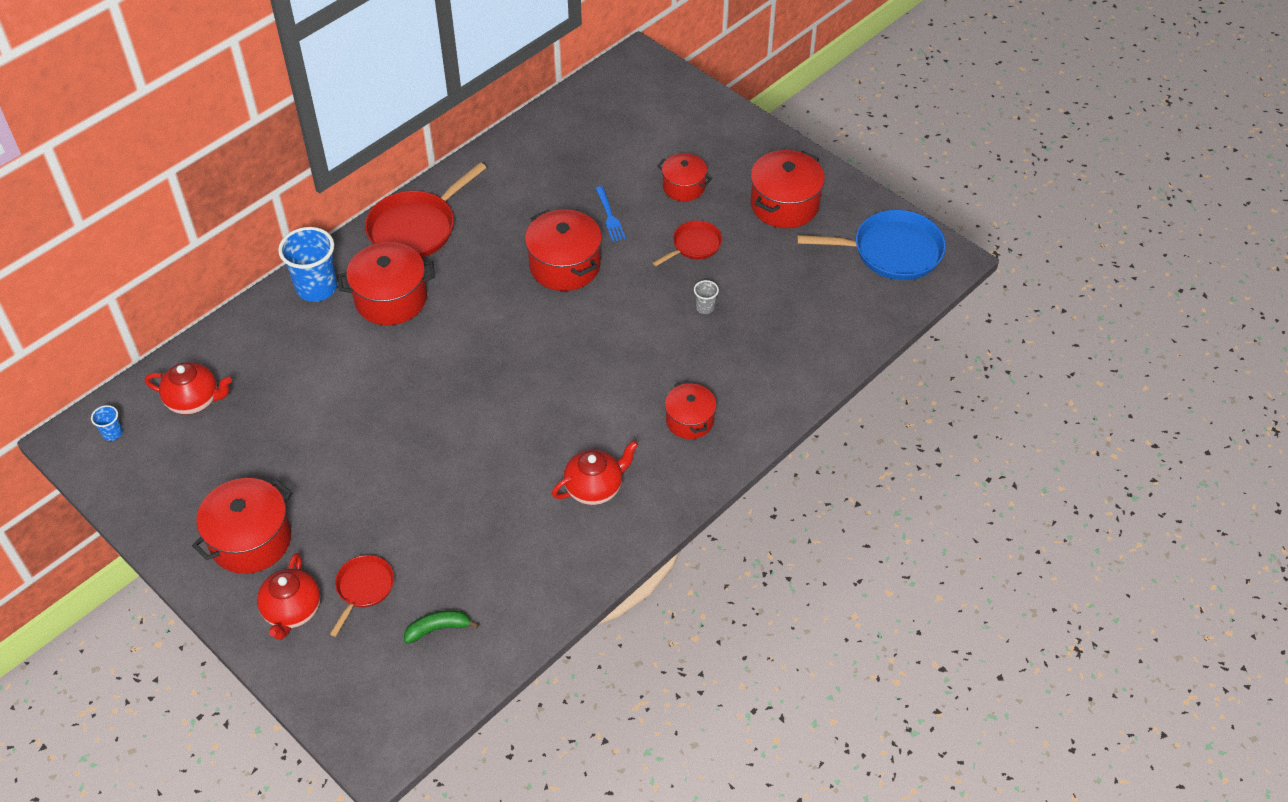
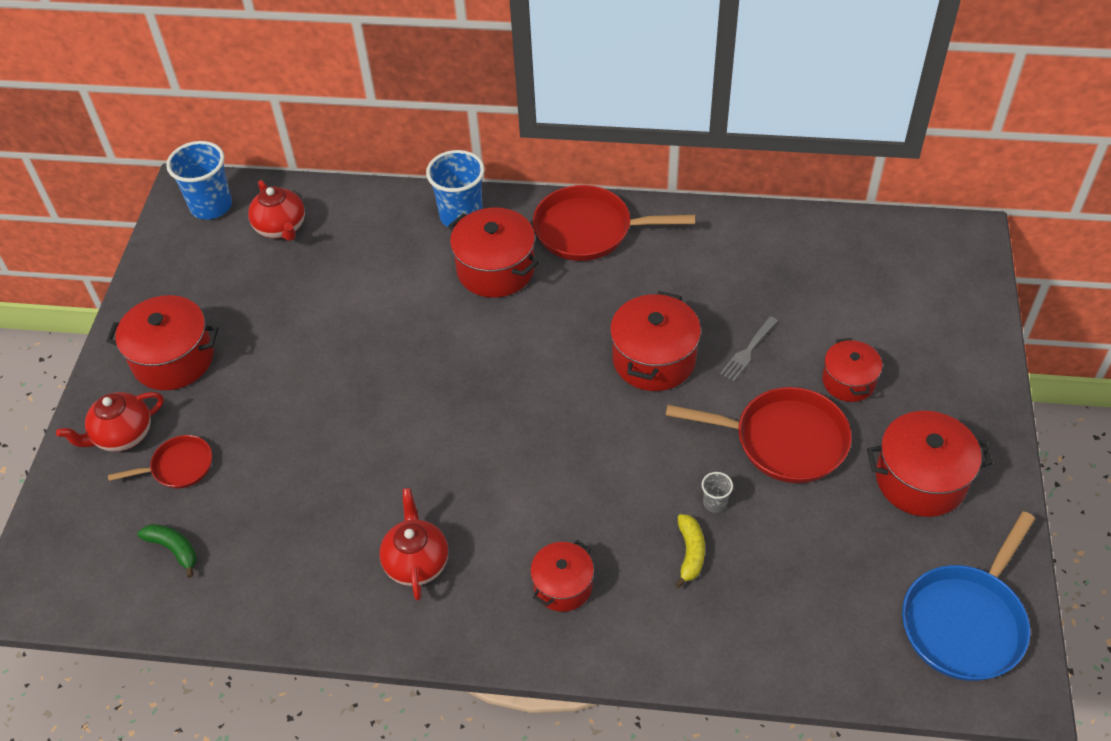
camera: 55 degrees right, 0 degrees up
(112, 433) = (211, 206): blue cup -> blue cup, size x2.20
(595, 488) = (416, 562): red teapot -> red teapot turned 120 degrees counterclockwise
(610, 216) = (748, 351): blue fork -> grey fork
(694, 245) = (783, 440): red pan -> red pan, size x1.80
(728, 342) = (690, 553): none -> yellow banana
(891, 251) = (965, 621): blue pan -> blue pan turned 75 degrees clockwise

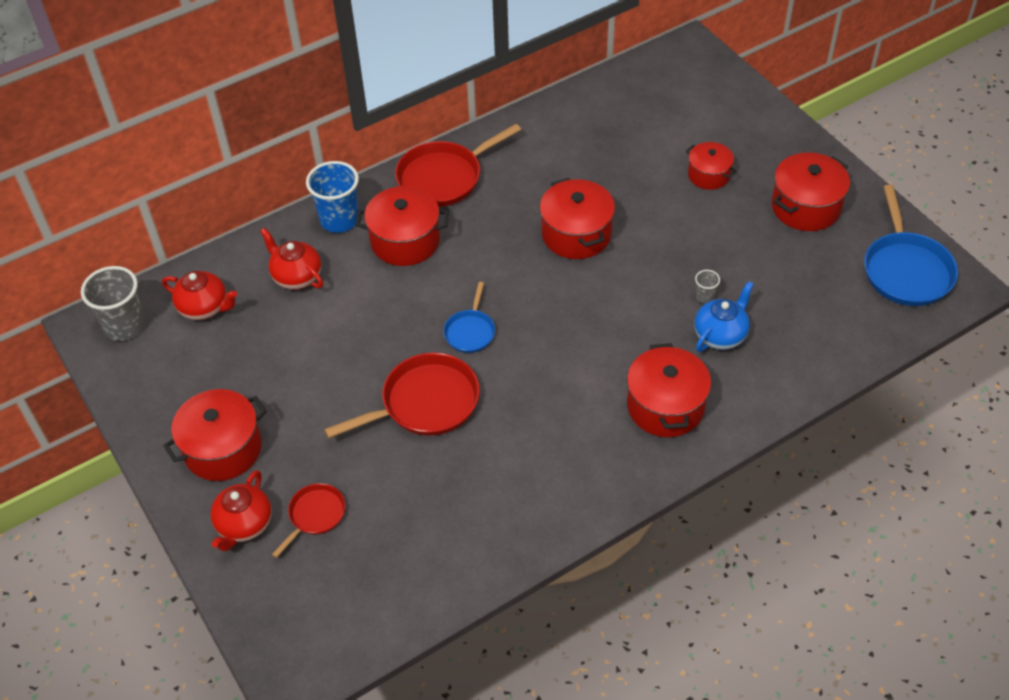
camera: 40 degrees left, 0 degrees up
(174, 549) = (375, 569): green banana -> none
(211, 206) = (125, 326): blue cup -> grey cup
(416, 562) = (557, 457): red teapot -> red teapot (296, 276)
(464, 390) = (470, 331): none -> blue pan
(563, 586) = (665, 406): red pot -> red pot, size x1.60
(690, 553) = (721, 335): yellow banana -> blue teapot
(748, 351) = (630, 193): grey fork -> none
(783, 440) = (707, 234): red pan -> red pan (425, 403)

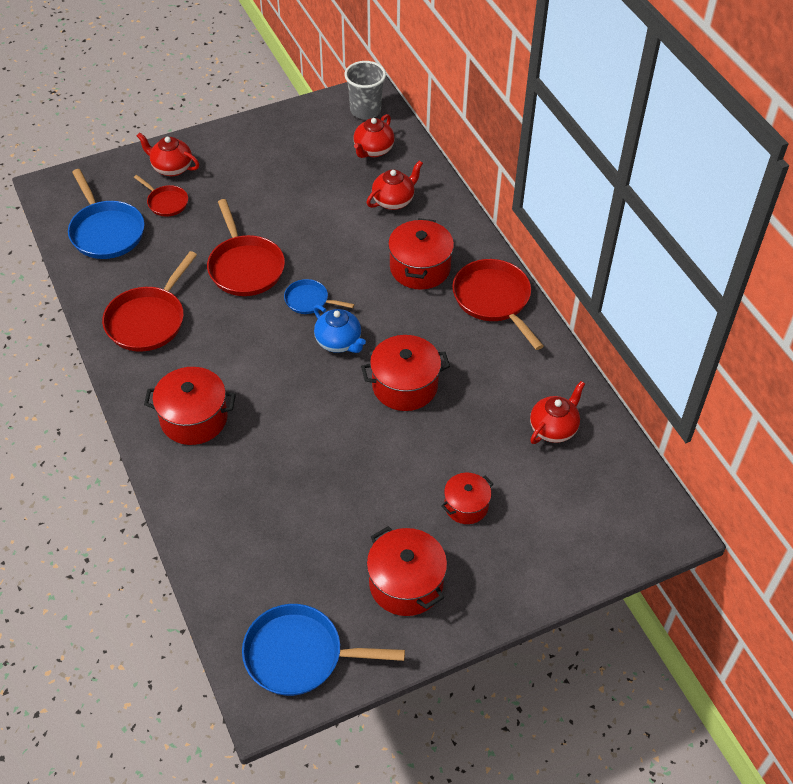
camera: 95 degrees right, 0 degrees up
(223, 449) = (238, 158): red pot -> none
(339, 220) = (452, 228): blue cup -> none
(378, 575) = (106, 231): none -> blue pan
(529, 485) = (148, 320): none -> red pan
(602, 123) = (554, 428): none -> red teapot
(705, 296) = (307, 470): grey cup -> none
(721, 335) = (258, 474): blue teapot -> blue teapot (339, 342)

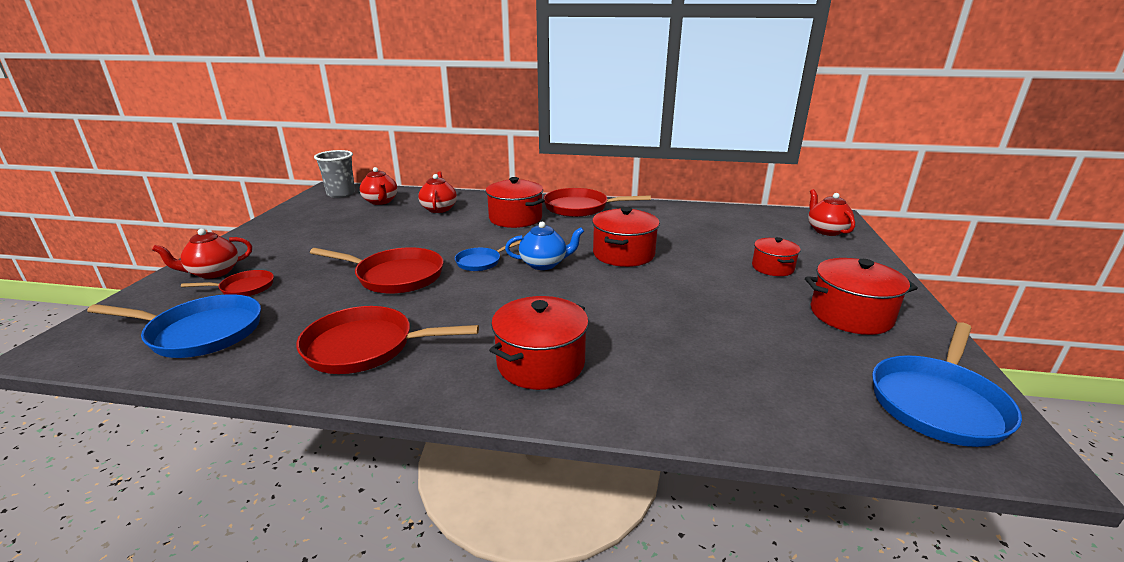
camera: 55 degrees left, 25 degrees down
(148, 320) = (366, 347): red pan -> red pan turned 120 degrees clockwise
(554, 428) = (718, 222): red teapot -> red teapot (826, 230)

